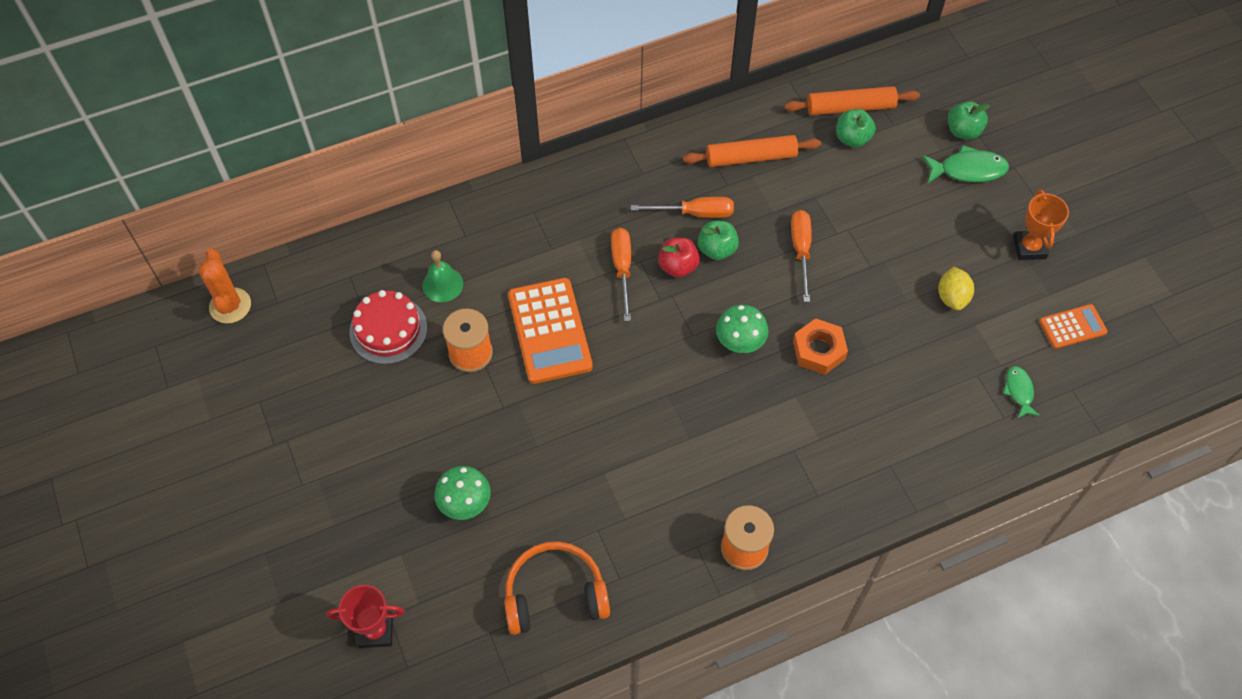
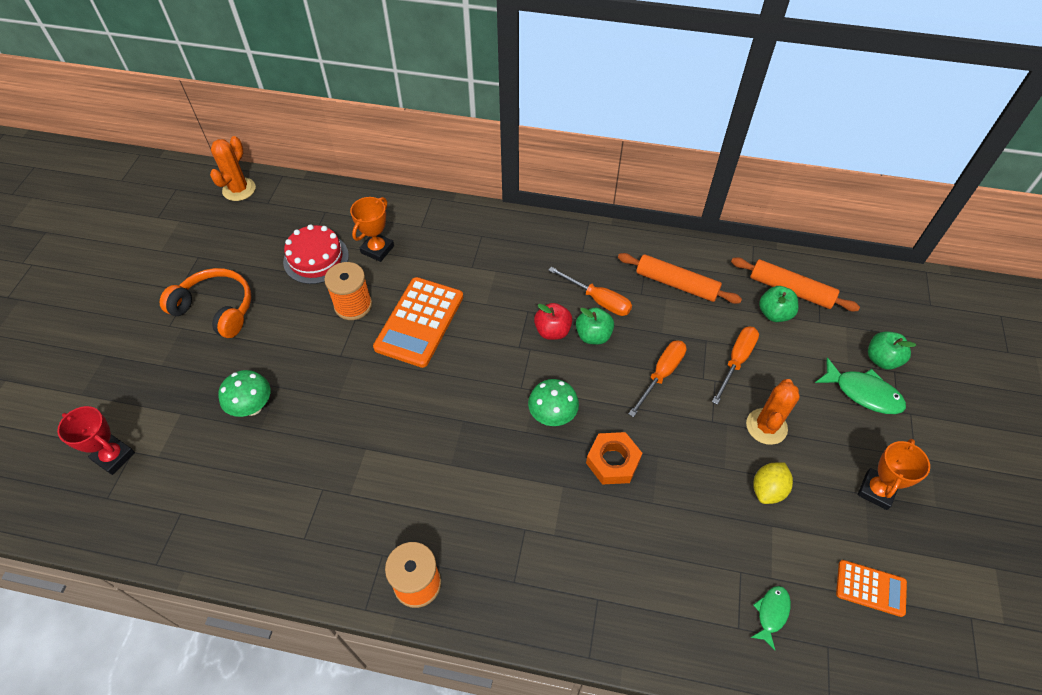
camera: 35 degrees right, 5 degrees down
(442, 284) = (377, 249): green bell -> orange trophy
(555, 594) = (249, 517): orange headphones -> orange headphones (216, 309)
(622, 269) = (509, 309): orange screwdriver -> orange screwdriver (736, 361)
(915, 245) = (766, 426): none -> orange cactus

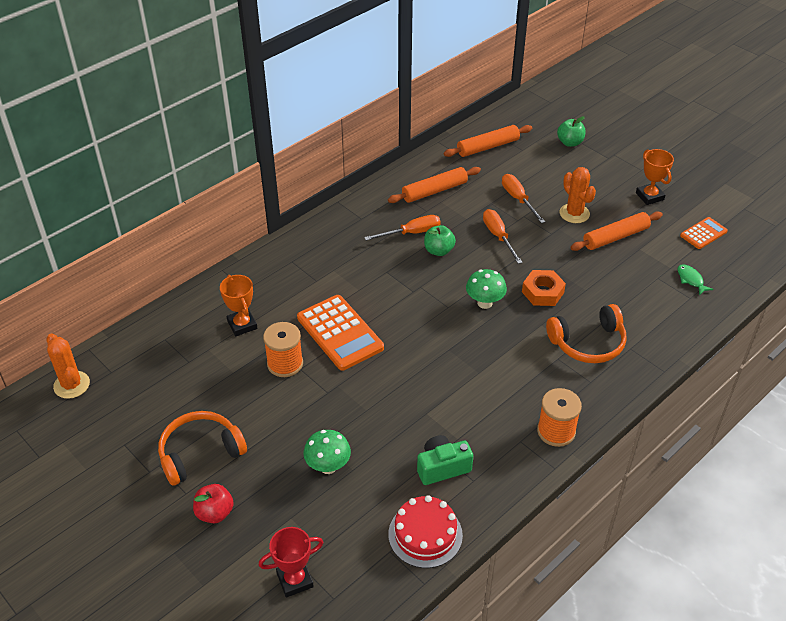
camera: 55 degrees left, 10 degrees down
(304, 501) = (442, 467): none -> green camera
(316, 258) = (212, 366): red cake -> red cake (425, 534)
(552, 331) = (416, 268): red apple -> red apple (215, 513)
(571, 549) = (588, 343): none -> orange headphones
(768, 490) = (615, 237): yellow lemon -> orange rolling pin
(774, 314) = (498, 164): green apple -> none
(863, 393) = (585, 163): green fish -> none

